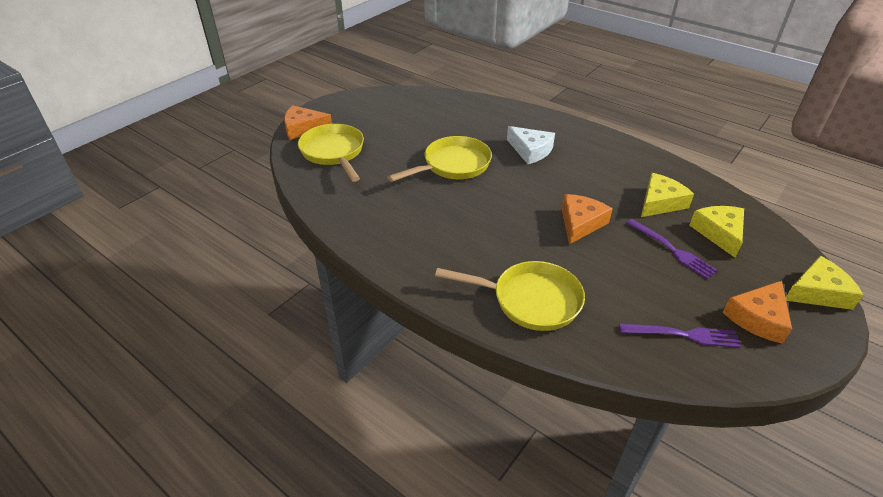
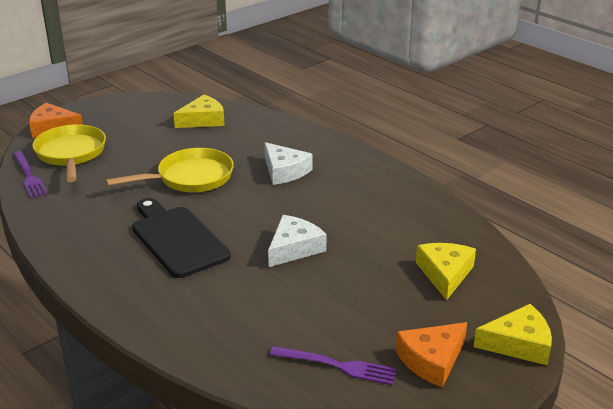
camera: 10 degrees right, 10 degrees down
(474, 226) = (177, 239): none -> black cutting board
(530, 300) = (194, 314): yellow pan -> none
(580, 223) = (294, 248): orange cheese -> white cheese
(660, 202) = (397, 237): yellow cheese -> yellow cheese (203, 120)
(673, 250) = (380, 285): purple fork -> purple fork (29, 176)

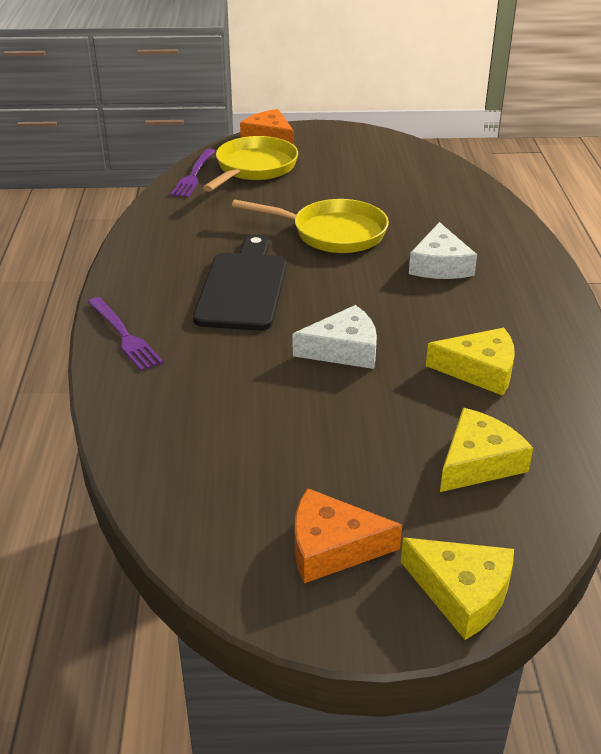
camera: 40 degrees right, 5 degrees up
(203, 120) = (422, 180): yellow cheese -> yellow cheese (479, 370)
(338, 366) = (228, 493): purple fork -> purple fork (125, 336)

